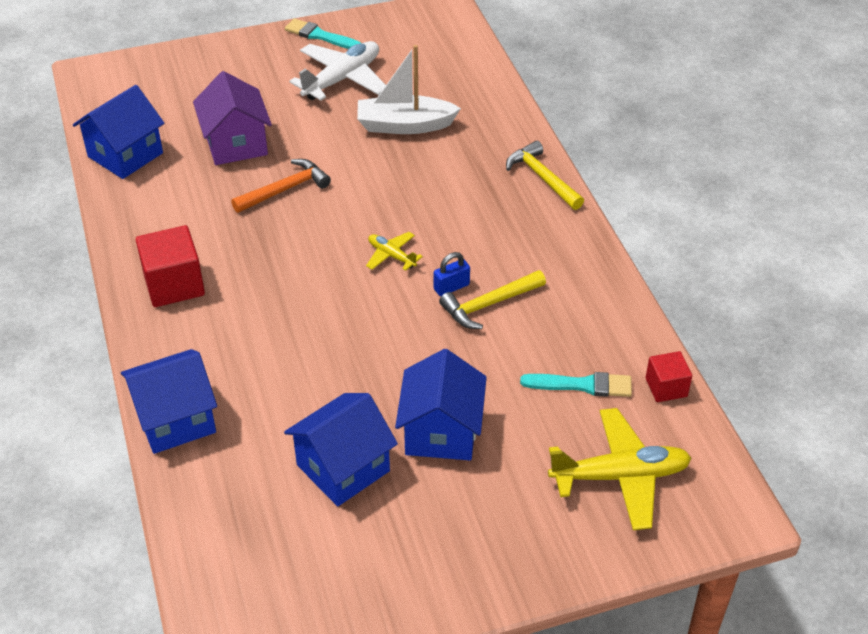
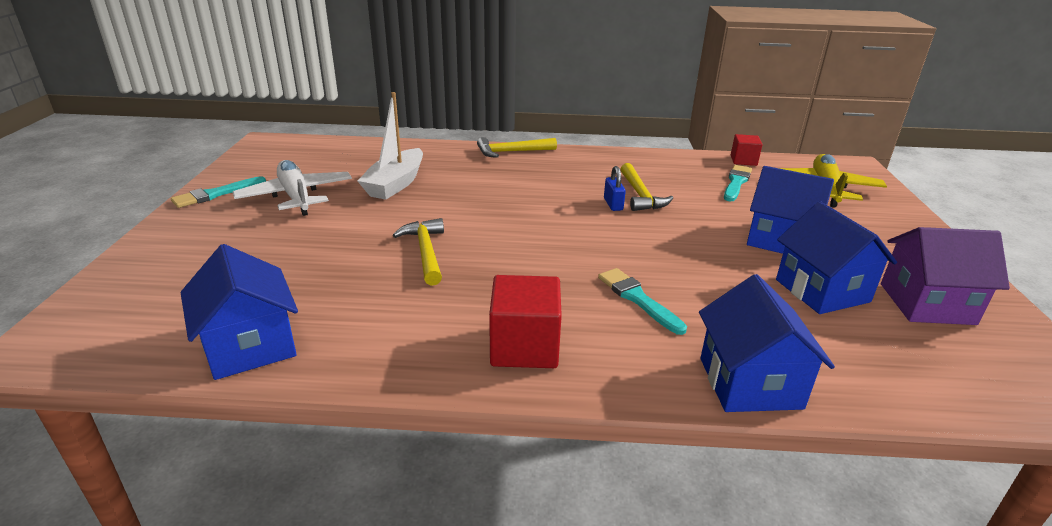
camera: 70 degrees left, 15 degrees down
(236, 144) = (324, 266): purple house -> purple house (926, 304)
(269, 337) = (638, 299): none -> turquoise brush
(285, 189) = (425, 252): orange hammer -> yellow hammer
(391, 256) = (559, 220): yellow plane -> none

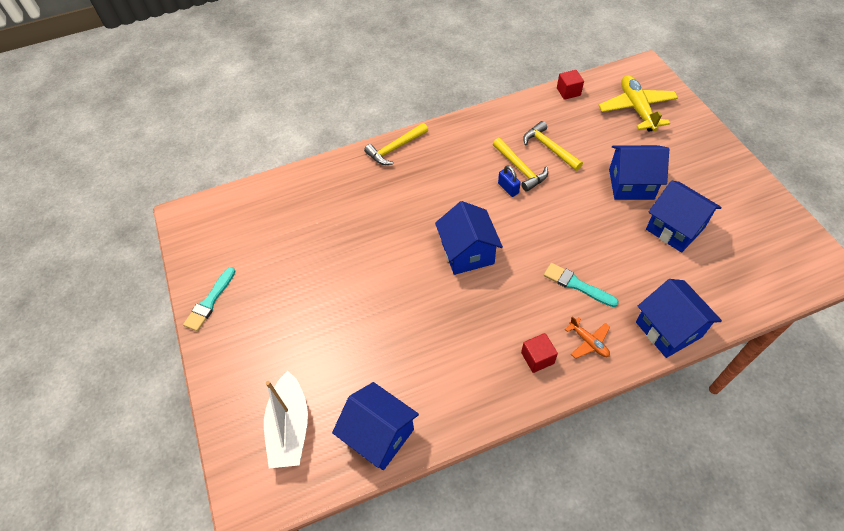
camera: 20 degrees left, 25 degrees up
(296, 196) = (275, 277): white plane -> none
(395, 184) = (338, 229): white boat -> white boat (290, 427)
(425, 252) = (418, 298): yellow hammer -> yellow hammer (549, 148)
(519, 235) = (467, 253): none -> blue house
(524, 347) = (537, 358): red cube -> red cube, size x0.60
(612, 355) = (588, 342): none -> orange plane
(736, 182) = (576, 124): turquoise brush -> none
(926, 304) = (733, 215): purple house -> none

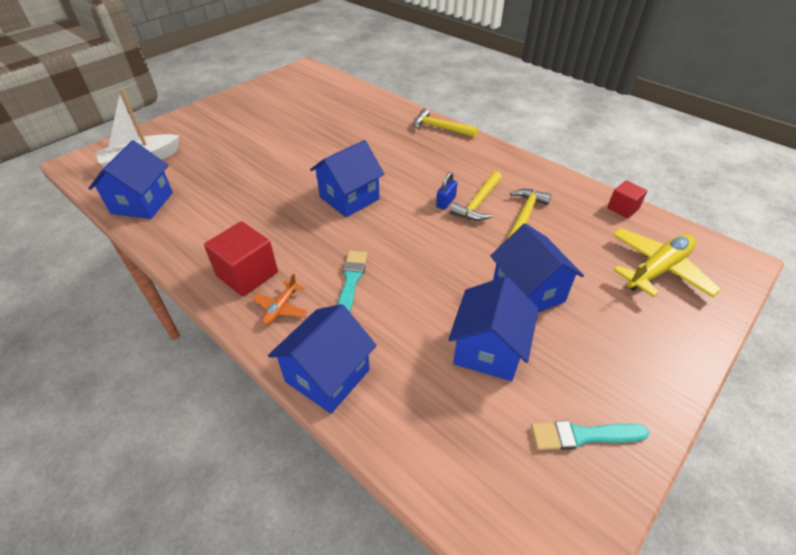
camera: 60 degrees right, 10 degrees down
(210, 302) = (237, 98): turquoise brush -> turquoise brush (582, 436)
(537, 358) = (247, 274): red cube -> red cube, size x1.67

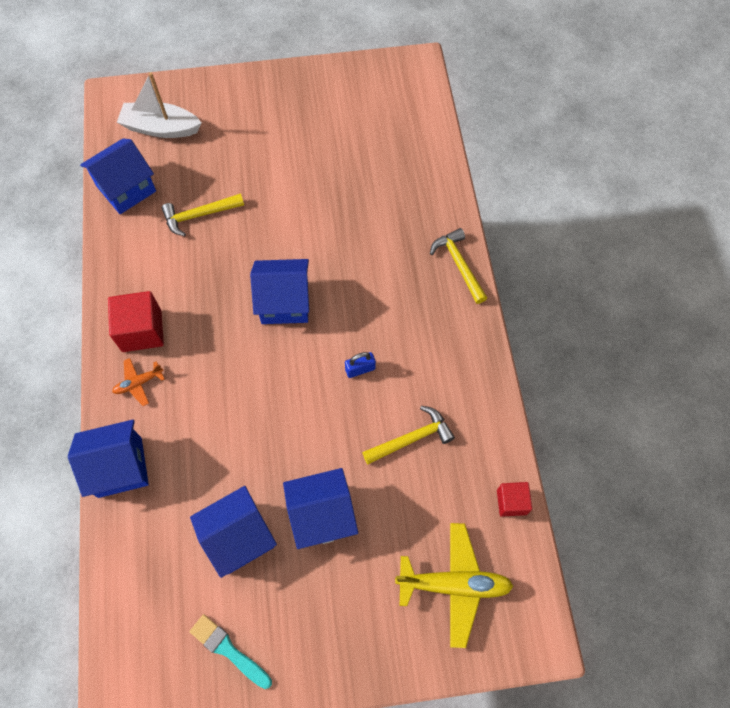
camera: 40 degrees right, 20 degrees up
(351, 281) = (206, 396): turquoise brush -> none
(478, 203) = (387, 392): yellow hammer -> yellow hammer (199, 215)
(528, 292) = (322, 515): blue house -> blue house turned 60 degrees clockwise

